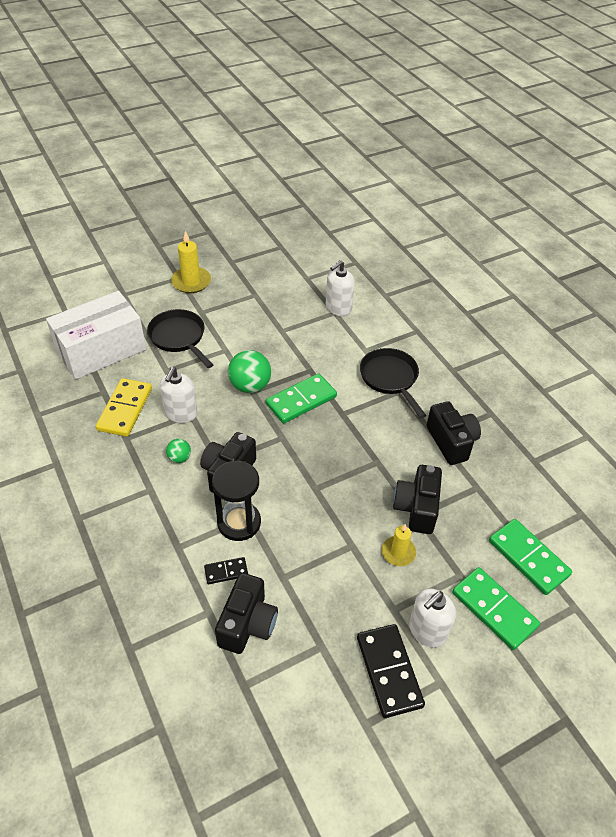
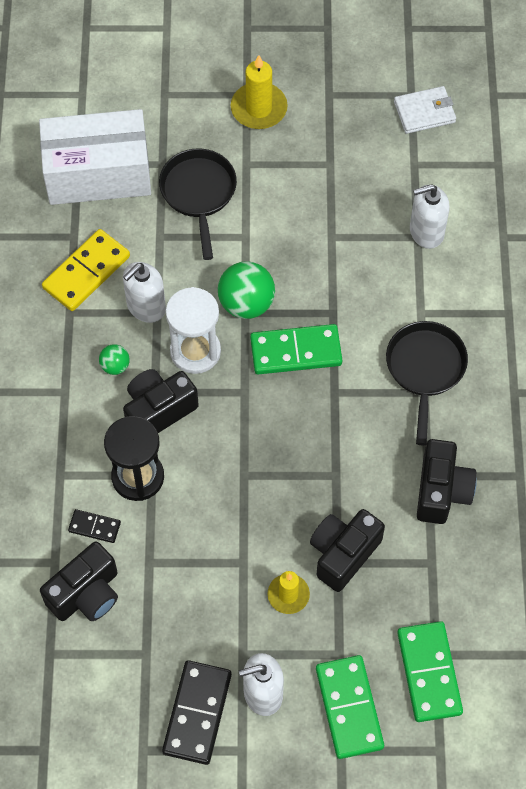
camera: 30 degrees right, 15 degrees up
(232, 427) = (195, 351): none -> white hourglass
(295, 252) = (424, 112): none -> white wallet

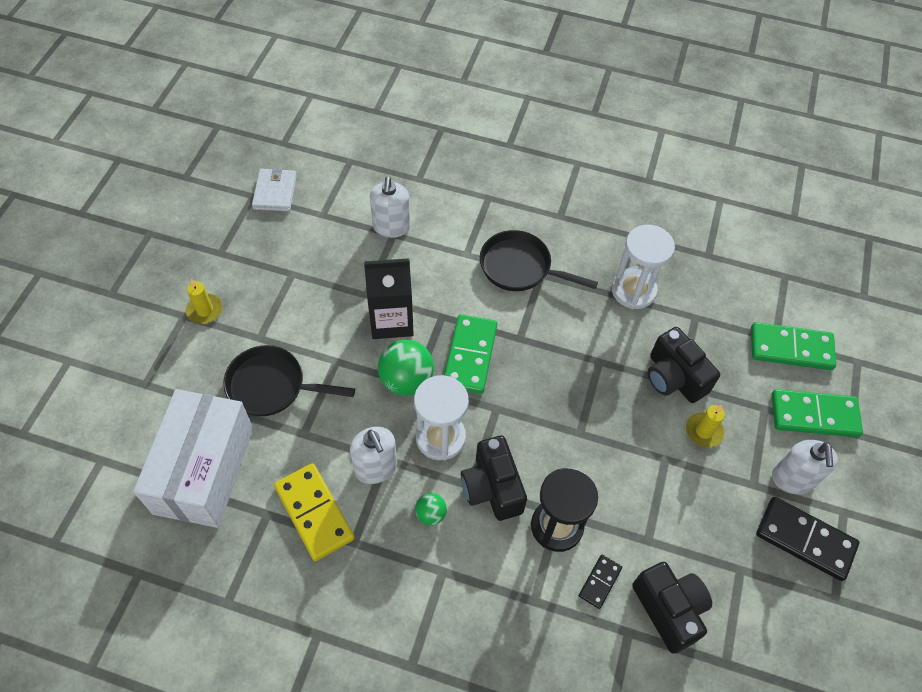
camera: 75 degrees left, 5 degrees down
(259, 108) = (205, 310): yellow candle -> yellow candle, size x0.65
(310, 269) = (391, 320): none -> black carton
(441, 491) = (633, 290): black camera -> white hourglass

